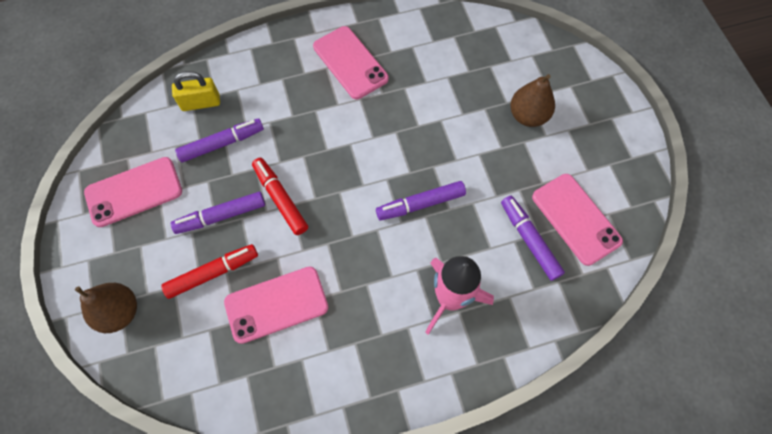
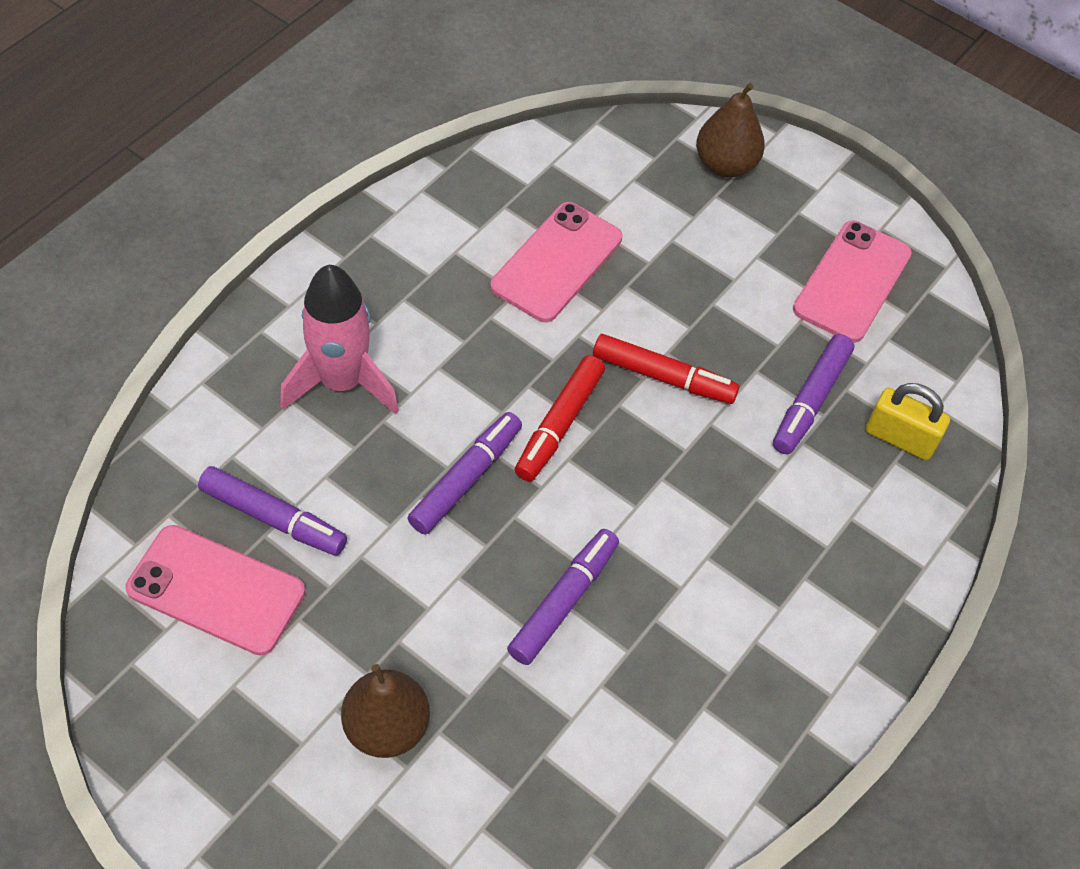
camera: 140 degrees right, 10 degrees down
(201, 103) = (900, 438): yellow padlock -> yellow padlock turned 75 degrees clockwise
(213, 273) = (663, 252): red marker -> red marker (559, 424)
(221, 216) = (717, 315): purple marker -> purple marker (563, 601)
(350, 63) = (750, 641): pink phone -> none

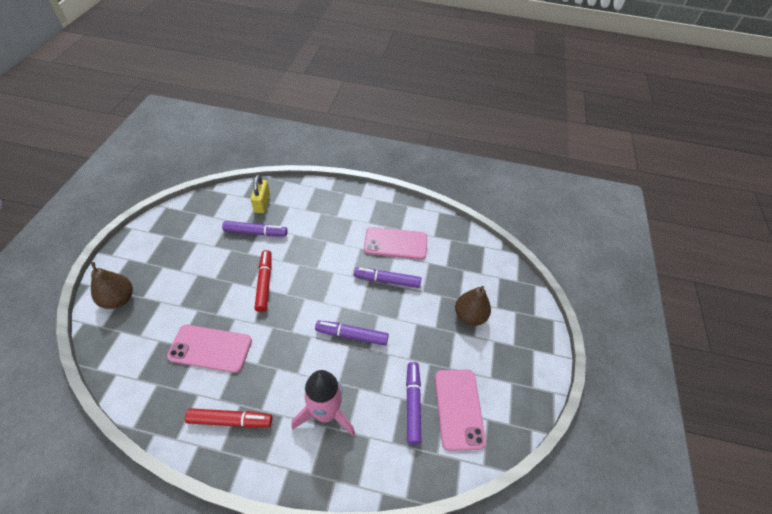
camera: 115 degrees left, 5 degrees down
(559, 424) = (307, 312): red marker -> red marker (230, 420)
(852, 282) = (184, 234): pink phone -> pink phone (395, 243)

